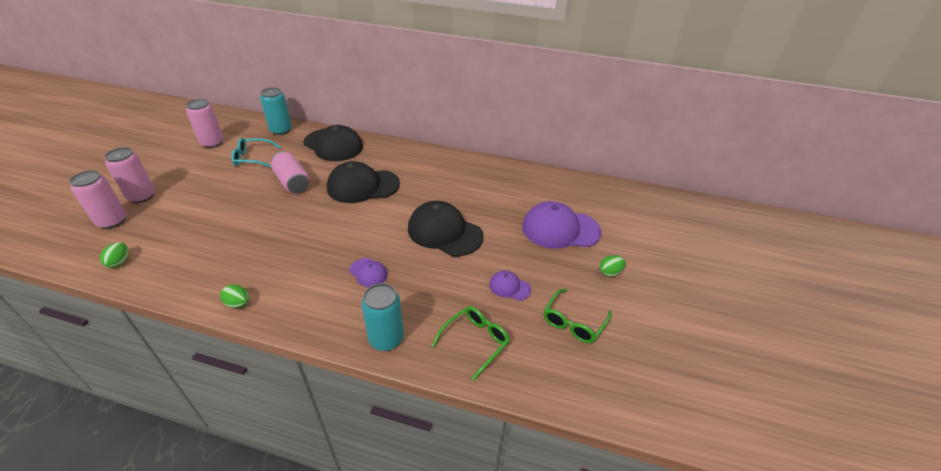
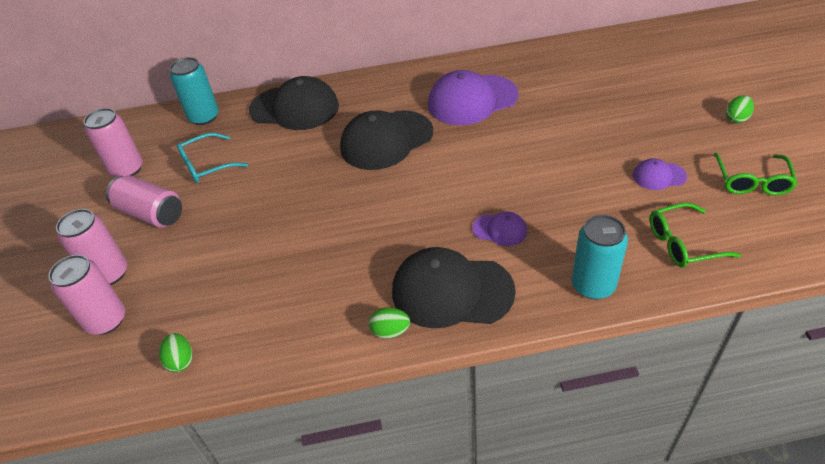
camera: 20 degrees left, 5 degrees up
(292, 182) = (294, 172): pink can -> pink can (151, 213)
(444, 232) = (534, 151): black cap -> black cap (451, 291)
(476, 341) = (682, 243): green glasses -> green glasses turned 120 degrees counterclockwise
(560, 229) = (648, 96): purple cap -> purple cap (472, 100)

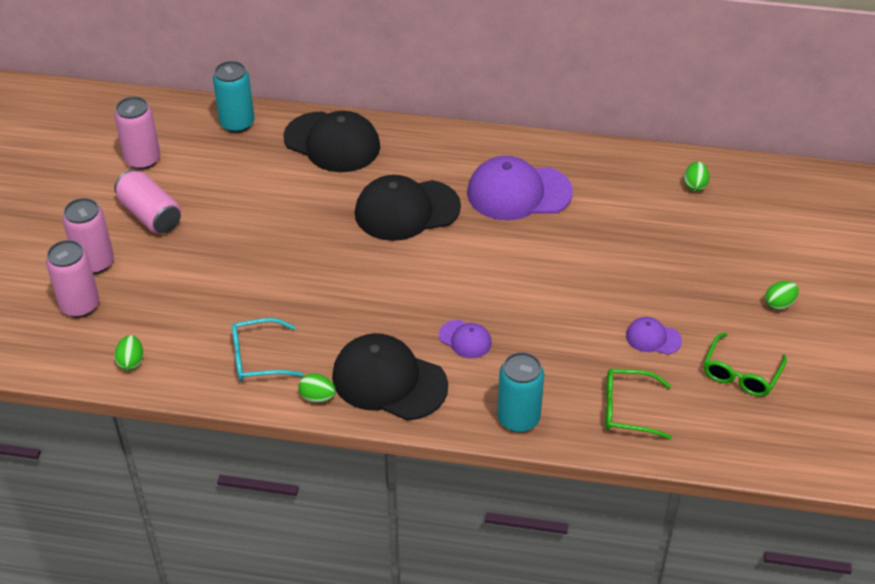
camera: 15 degrees right, 0 degrees up
(206, 165) = (219, 180): turquoise glasses -> turquoise glasses (257, 358)
(605, 56) = (695, 185): none -> green egg

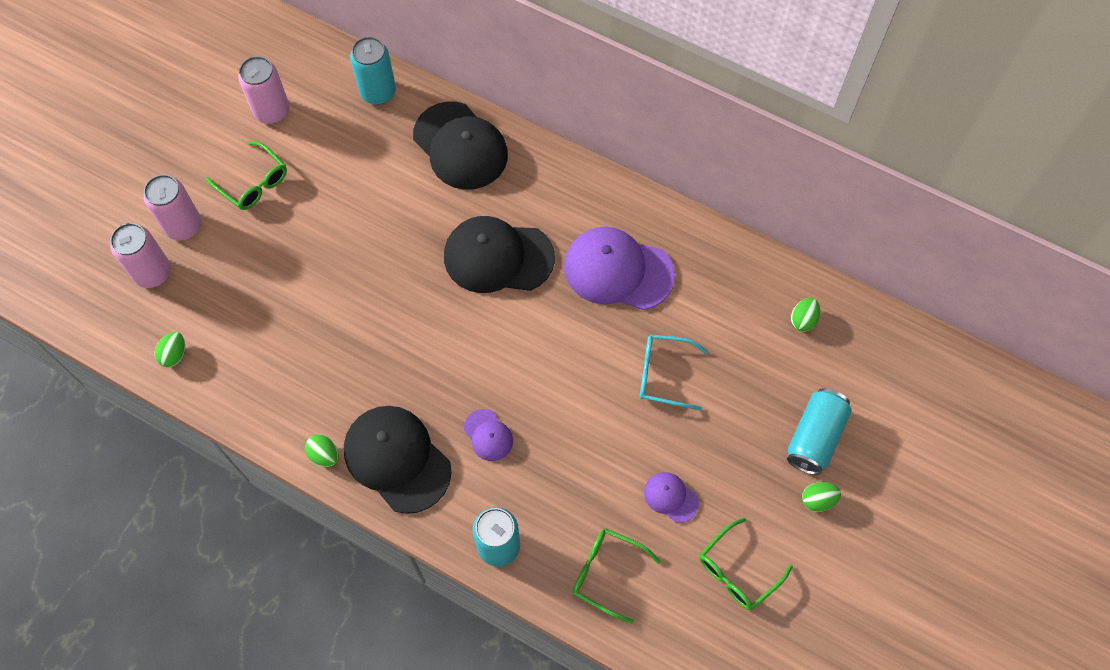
camera: 20 degrees right, 20 degrees up
(150, 215) = (254, 183): pink can -> green glasses
(257, 358) = (287, 390): turquoise glasses -> turquoise glasses (663, 374)
(751, 261) = (814, 437): none -> turquoise can

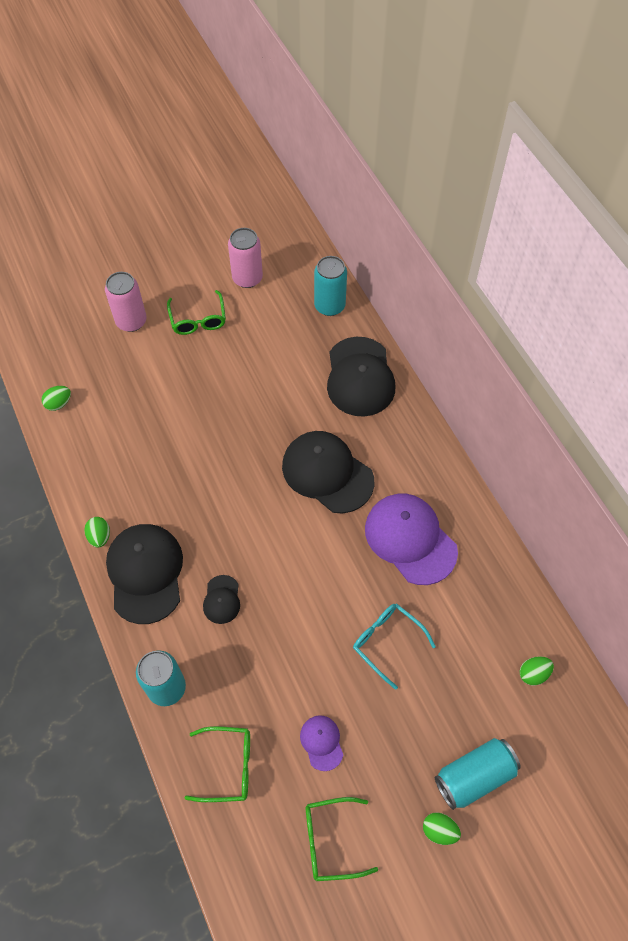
camera: 35 degrees right, 5 degrees down
(152, 273) = (88, 340): pink can -> none
(488, 435) = (222, 599): purple cap -> black cap
(606, 573) = (228, 766): green glasses -> green glasses turned 120 degrees clockwise

